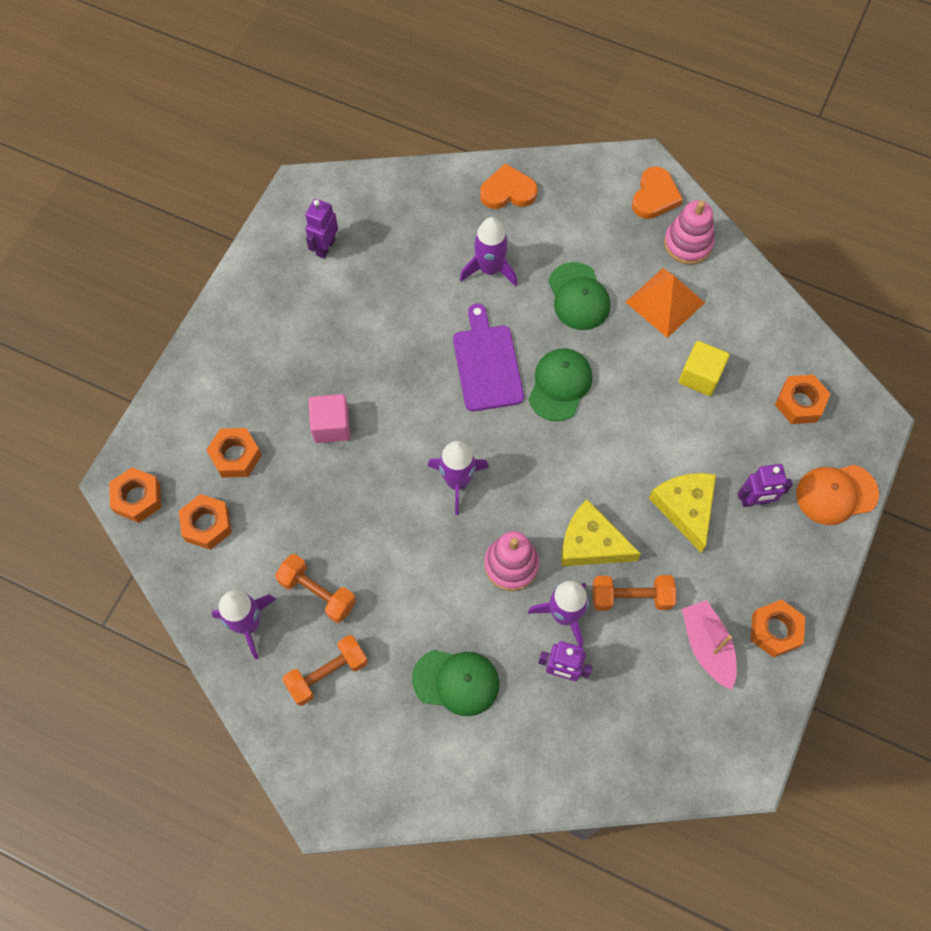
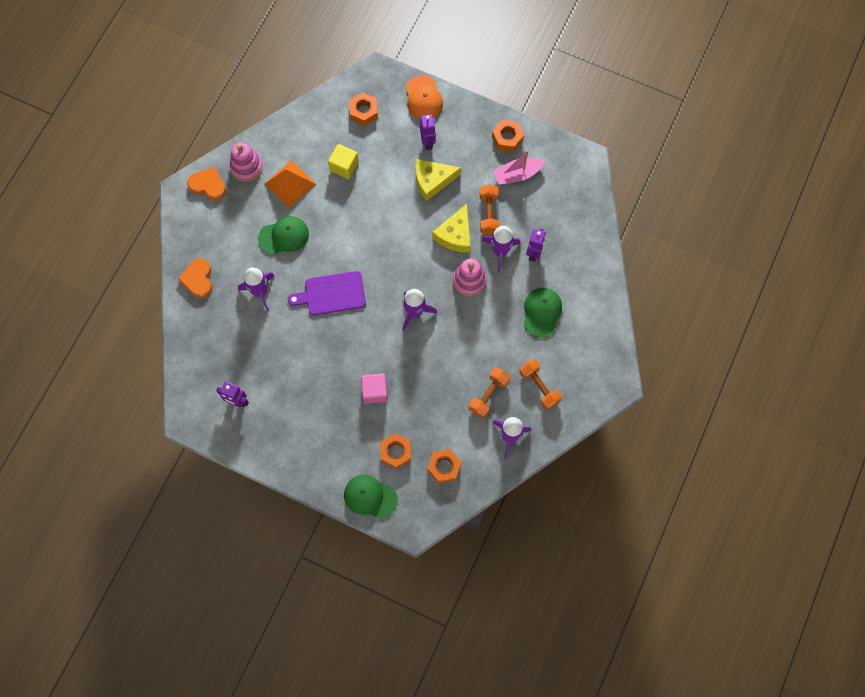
camera: 90 degrees left, 5 degrees up
(137, 498) = (425, 514): orange nut -> none
(560, 385) = (348, 249): green cap -> green cap (370, 497)

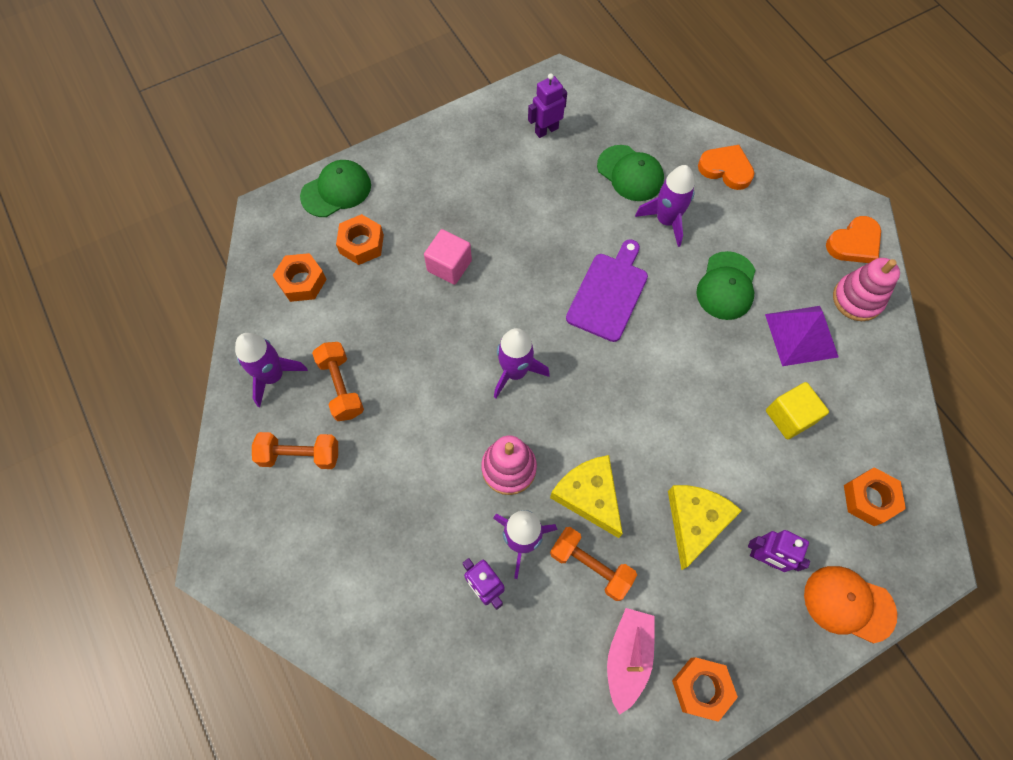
camera: 125 degrees right, 5 degrees down
(290, 184) = (801, 335): orange pyramid -> purple pyramid
(542, 312) = (393, 533): green cap -> green cap (630, 173)

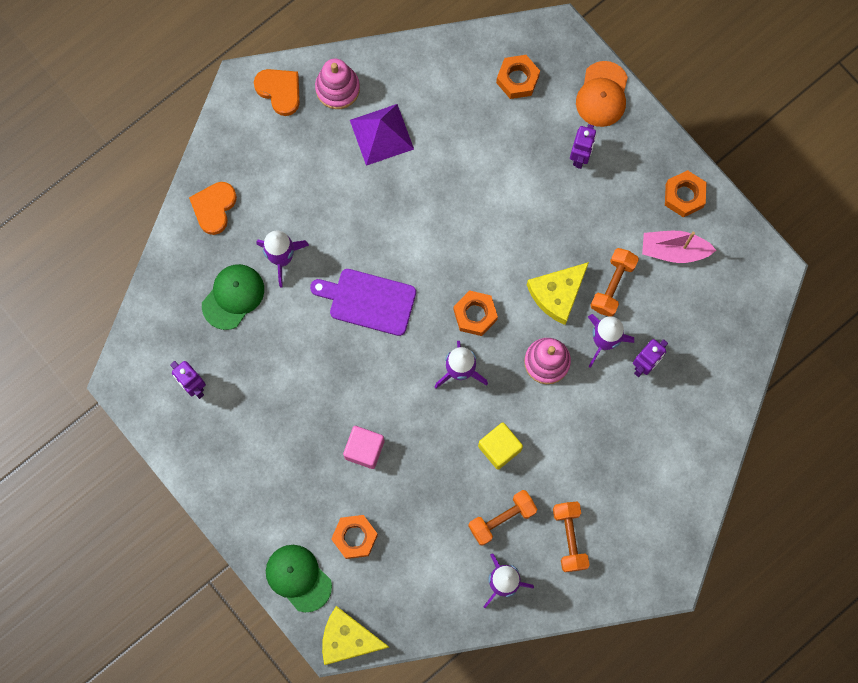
camera: 100 degrees left, 10 degrees up
(302, 281) = (404, 583): orange nut -> orange nut (475, 315)
(695, 521) = (562, 209): yellow cheese -> yellow cheese (348, 639)
(726, 286) = (343, 199): green cap -> none
(789, 417) = (459, 141): yellow cube -> yellow cube (499, 448)

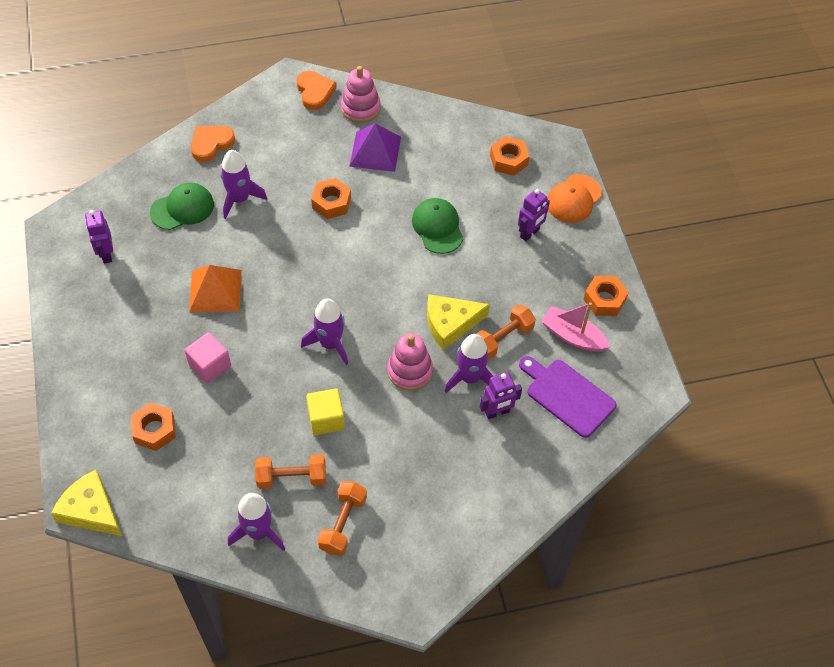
camera: 25 degrees right, 20 degrees down
(298, 578) = (84, 439): green cap -> green cap (437, 227)
(321, 370) = (215, 291): none -> orange pyramid
(368, 301) = (288, 259): purple cutting board -> purple cutting board (567, 396)
(475, 315) = (370, 308): orange nut -> orange nut (331, 203)

